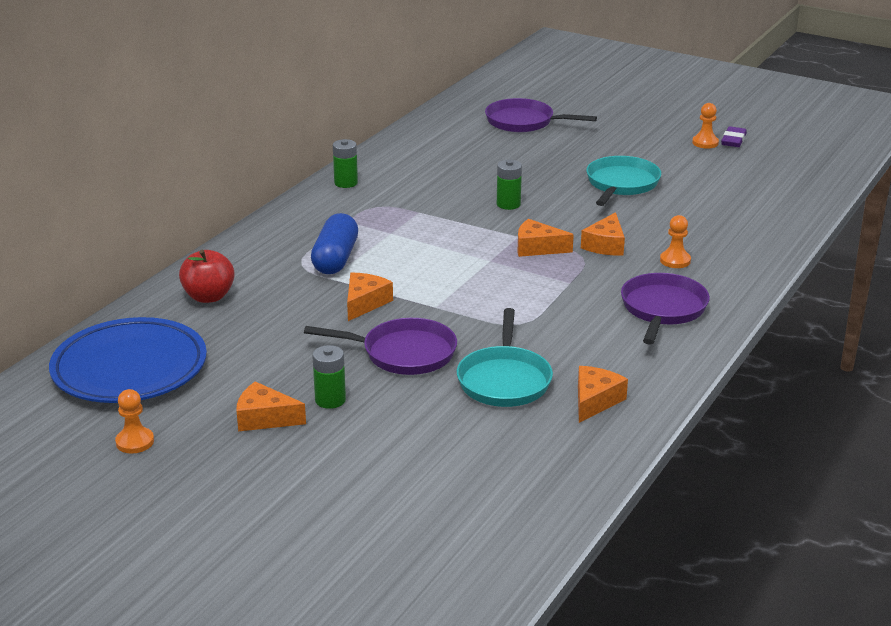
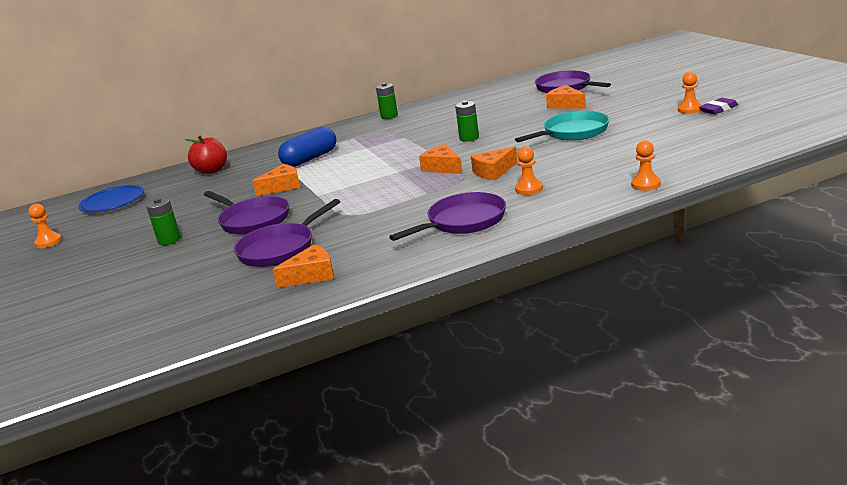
camera: 40 degrees right, 5 degrees down
(130, 368) = (113, 203): blue plate -> blue plate, size x0.62
(264, 418) = (122, 243): orange cheese -> orange cheese (565, 105)
(504, 380) = (280, 249): turquoise pan -> purple pan
(781, 238) = (645, 184): none -> orange pawn

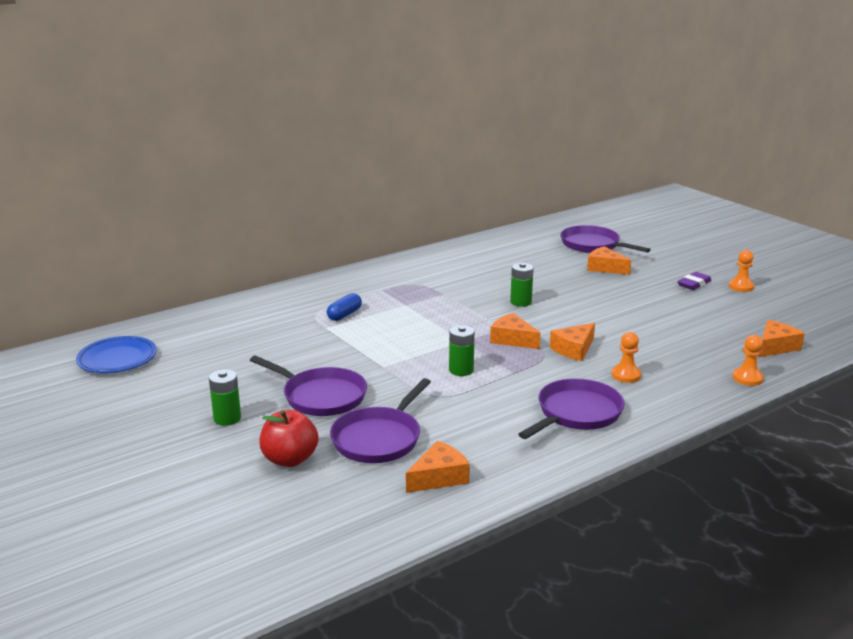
camera: 15 degrees left, 0 degrees up
(48, 242) = (59, 412): orange pawn -> none
(212, 171) = (226, 322): red apple -> red apple (290, 459)
(282, 187) = (332, 351): orange cheese -> orange cheese (775, 347)
(310, 159) = (344, 315): blue capsule -> blue capsule, size x0.60
(389, 116) = (409, 263): green battery -> green battery (461, 370)
(573, 132) = (633, 305): turquoise pan -> none
(718, 109) = (770, 289): purple eraser -> purple eraser (694, 284)

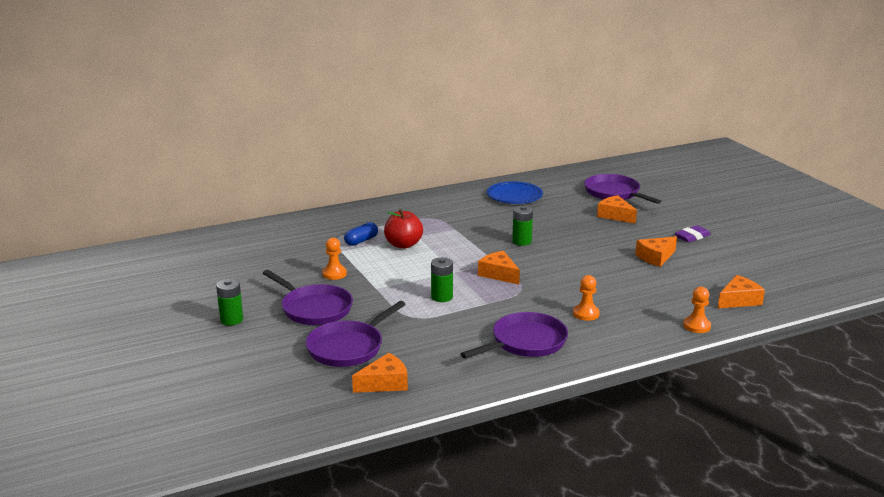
camera: 10 degrees right, 0 degrees up
(117, 359) = (160, 264): blue plate -> blue plate (514, 196)
(290, 459) = (269, 357): red apple -> red apple (403, 245)
(574, 349) = (550, 287): orange cheese -> orange cheese (655, 257)
(741, 287) = (736, 242): orange pawn -> orange pawn (334, 274)

